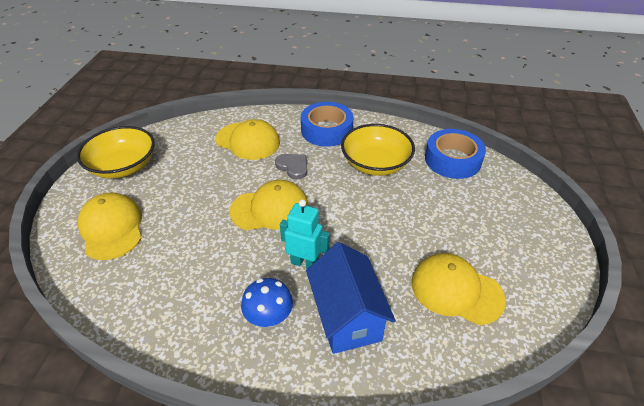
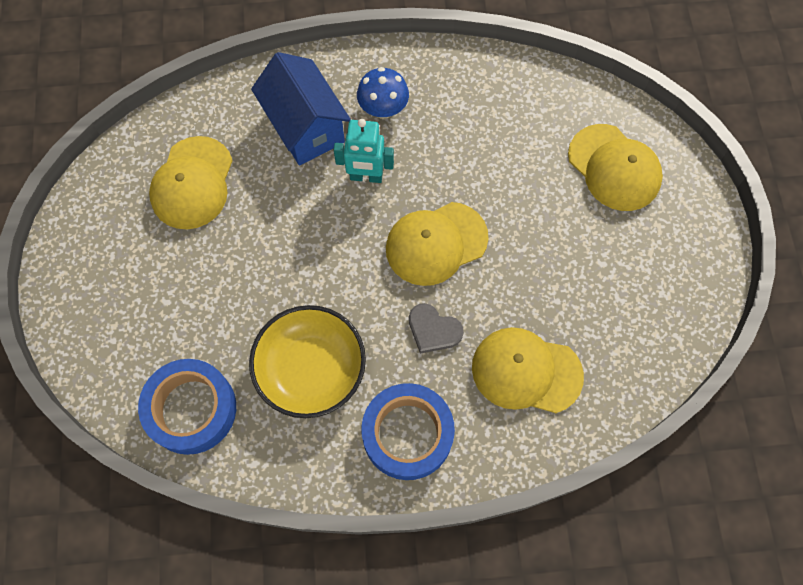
camera: 165 degrees right, 25 degrees up
(123, 166) = (678, 269): yellow bowl -> none
(456, 290) = (192, 183): yellow cap -> yellow cap turned 90 degrees clockwise

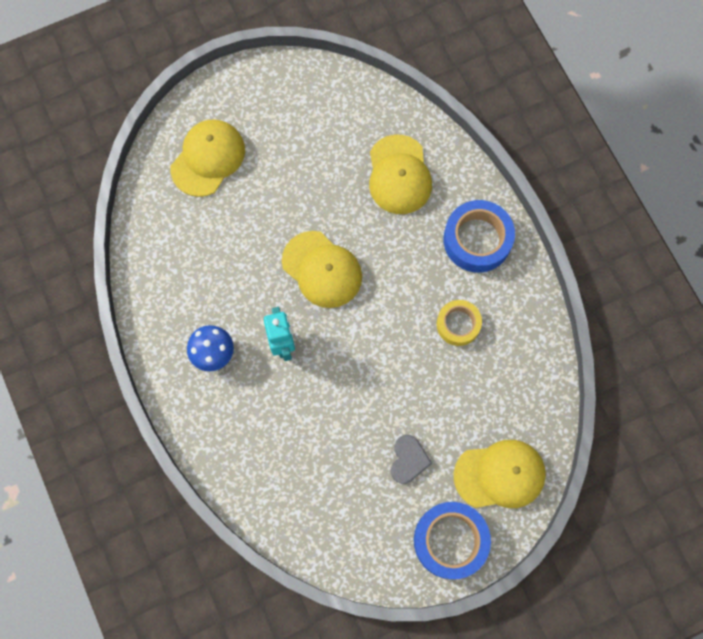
camera: 110 degrees left, 5 degrees up
(191, 409) = (523, 399): blue tape -> blue tape (450, 540)
(192, 183) = (339, 484): yellow cap -> yellow cap (500, 475)
(305, 127) = (253, 411): blue house -> none
(311, 369) = (458, 324): yellow bowl -> yellow tape
(433, 330) = (393, 248): grey heart -> grey heart (408, 460)

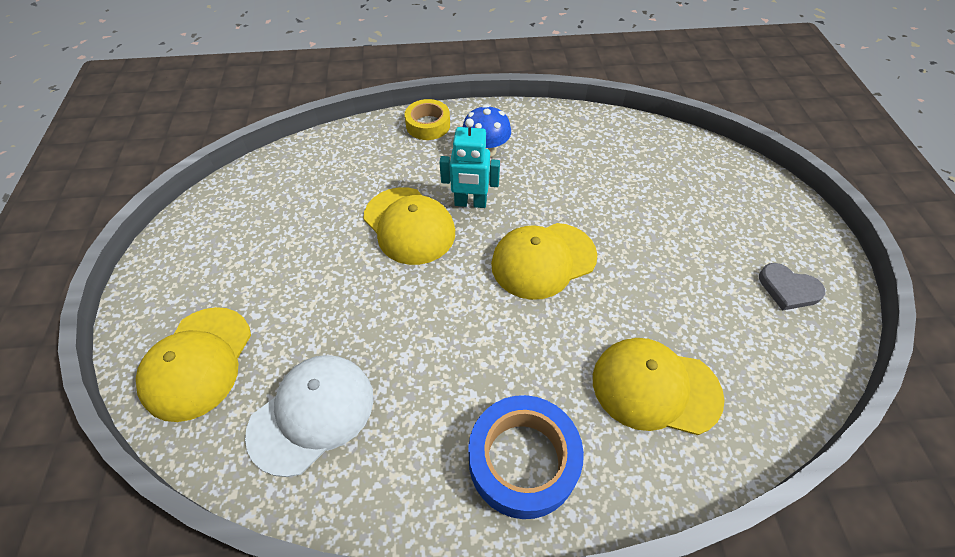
camera: 110 degrees right, 20 degrees down
(208, 158) = (713, 196): yellow cap -> yellow cap (409, 225)
(408, 460) = (281, 274): grey heart -> grey heart (788, 289)
(450, 540) = (171, 285): blue tape -> none
(458, 324) = (409, 385): yellow tape -> yellow tape (428, 125)
(501, 377) = (312, 414): none -> white cap

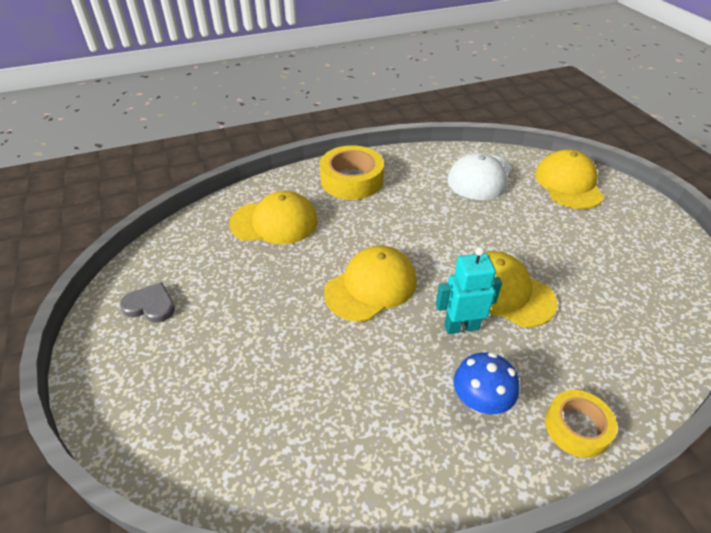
camera: 165 degrees right, 10 degrees down
(523, 460) = (352, 180): blue tape -> yellow tape

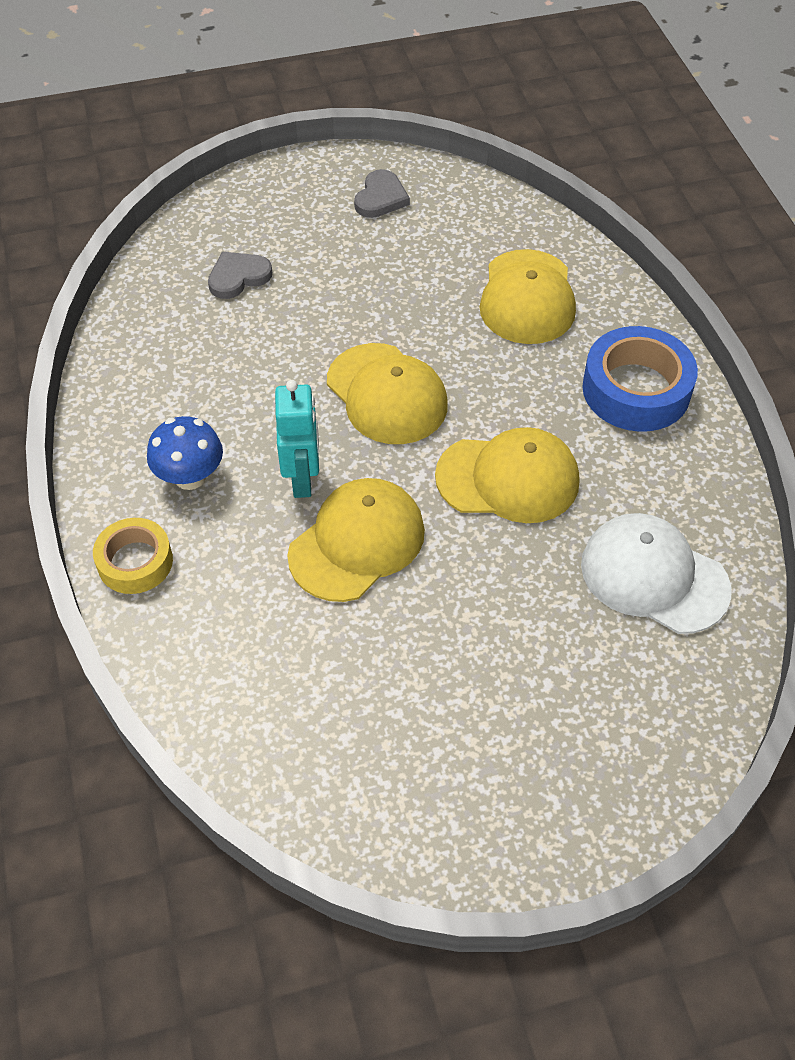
camera: 95 degrees right, 10 degrees up
(240, 400) = (238, 277): none -> grey heart
(352, 180) = (636, 390): yellow tape -> blue tape
(568, 184) = (634, 723): yellow cap -> yellow cap (508, 478)

